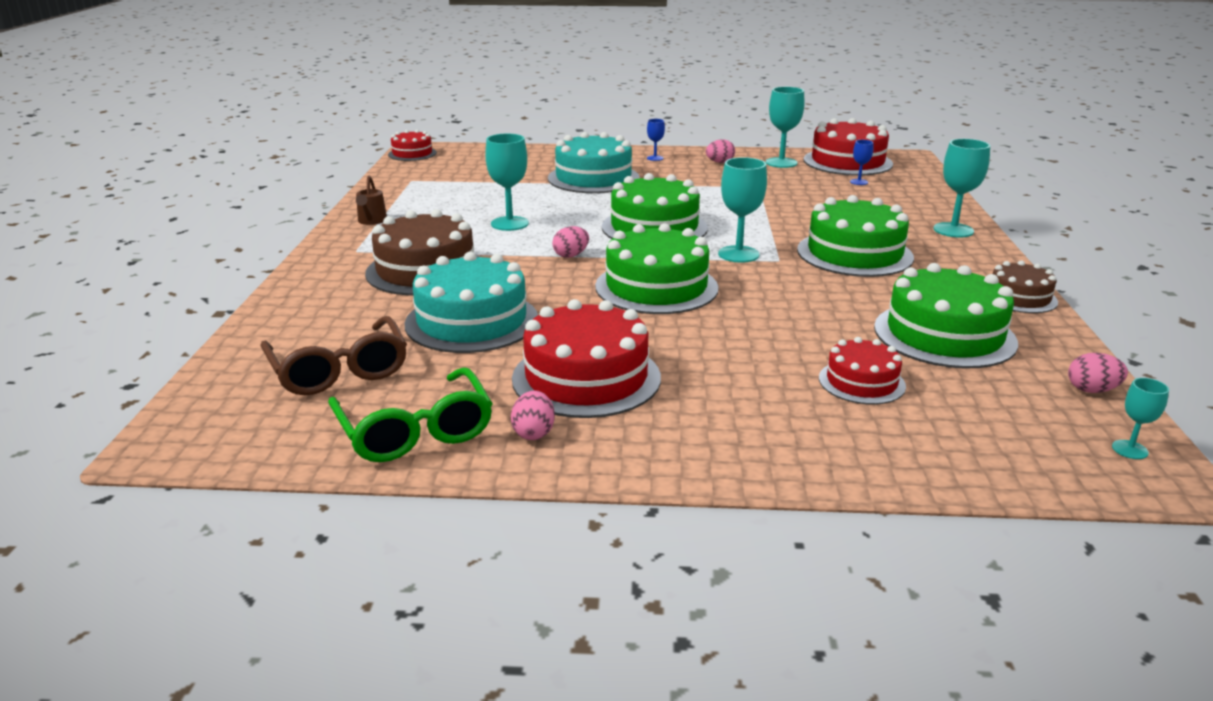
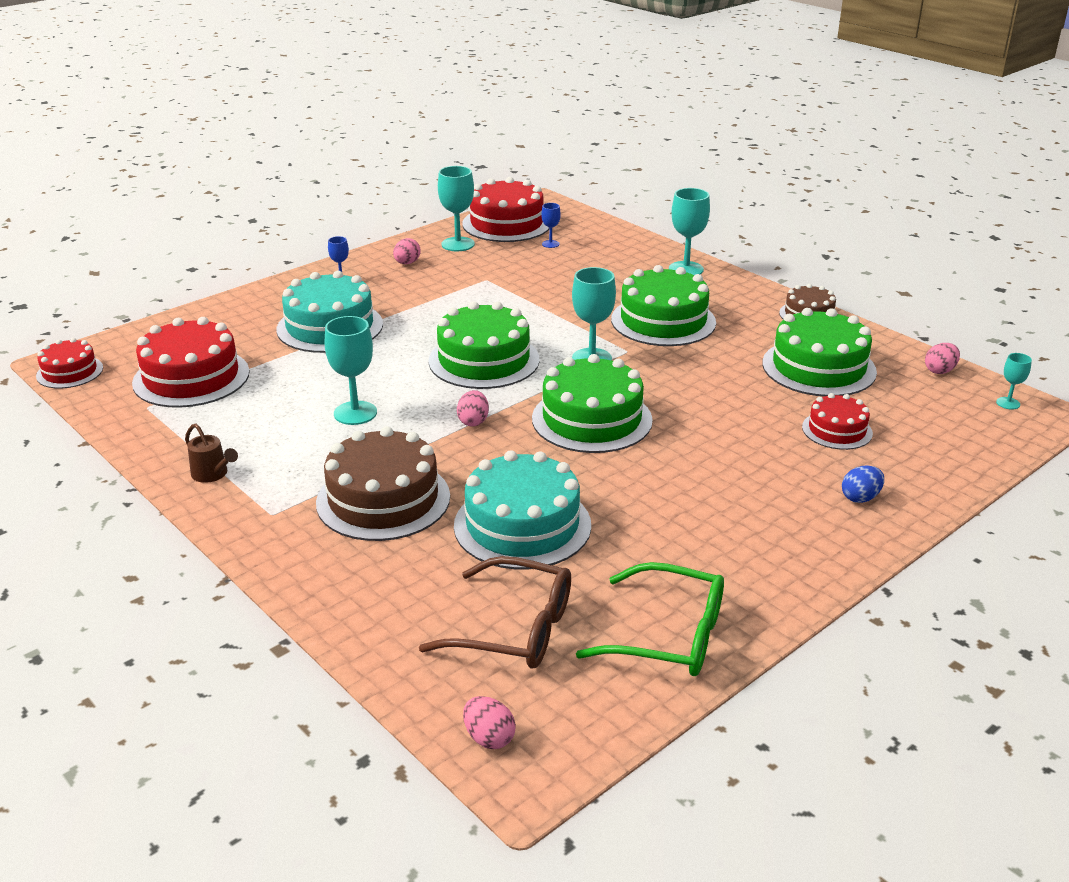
camera: 45 degrees left, 5 degrees up
(533, 433) = (739, 585): pink egg -> pink egg (489, 738)
(586, 378) = (690, 524): red cake -> red cake (191, 377)
(775, 436) = (860, 498): none -> blue egg

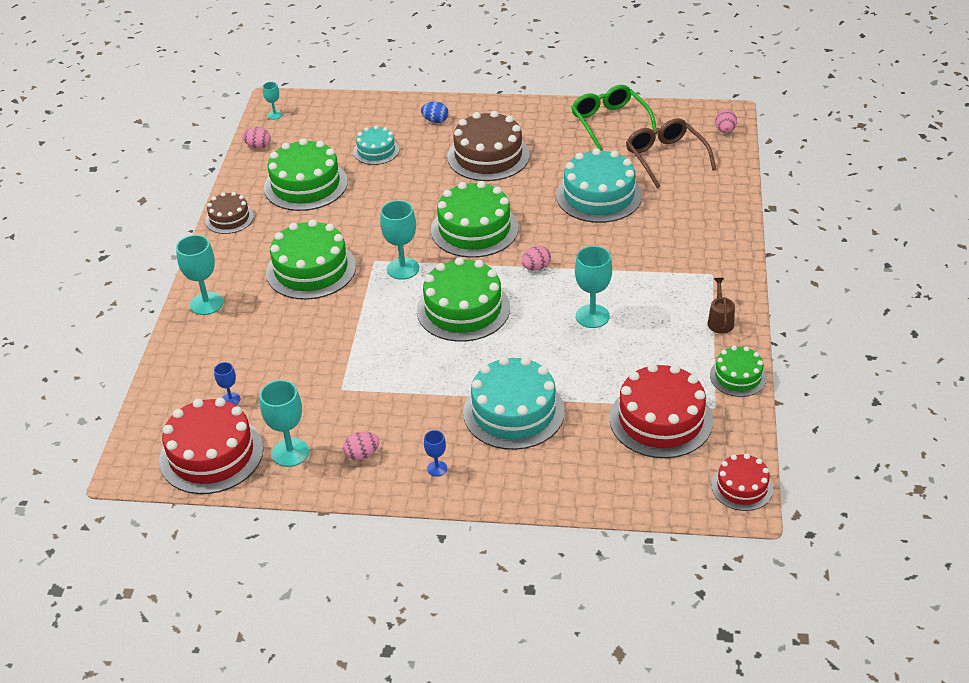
camera: 130 degrees left, 10 degrees up
(144, 439) = (738, 376): none -> green cake
(383, 499) = (646, 248): brown cake -> brown cake (488, 156)
(837, 430) = (376, 151): red cake -> turquoise cake

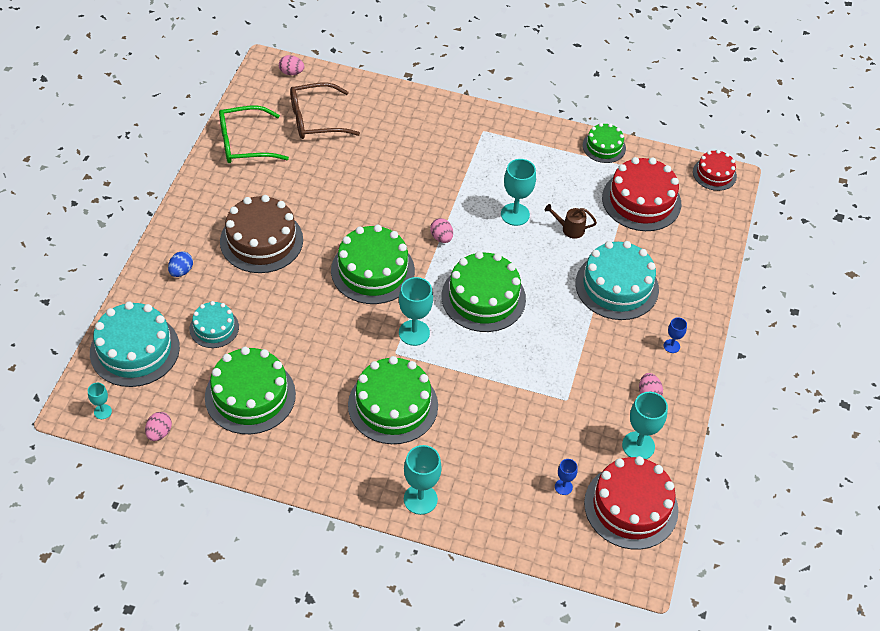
camera: 85 degrees left, 10 degrees up
(229, 218) = (284, 470): brown cake -> none
(599, 196) = (354, 175): turquoise cake -> turquoise cake (135, 350)
(720, 321) = (540, 140): brown watering can -> brown watering can (569, 229)

